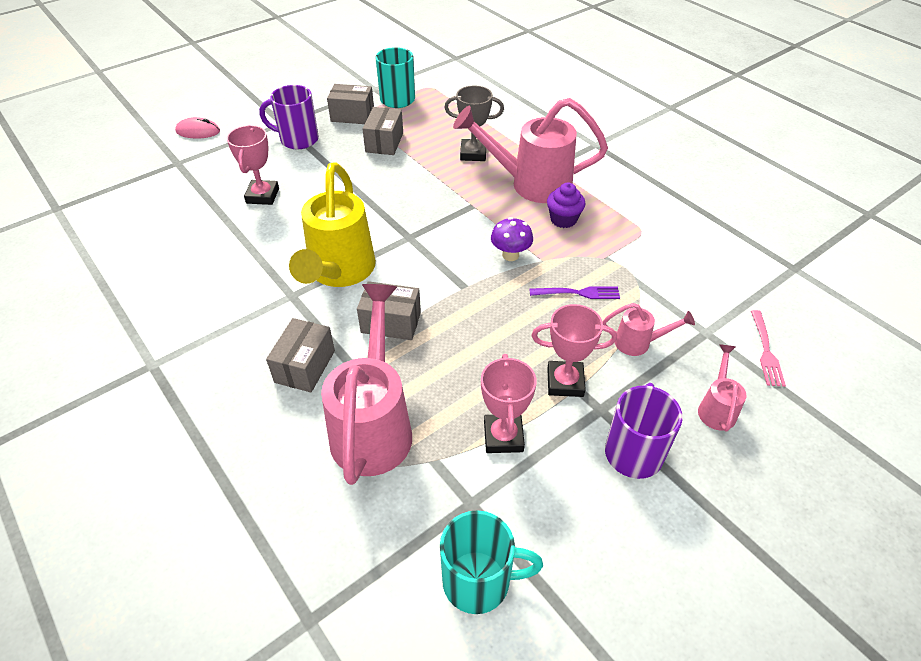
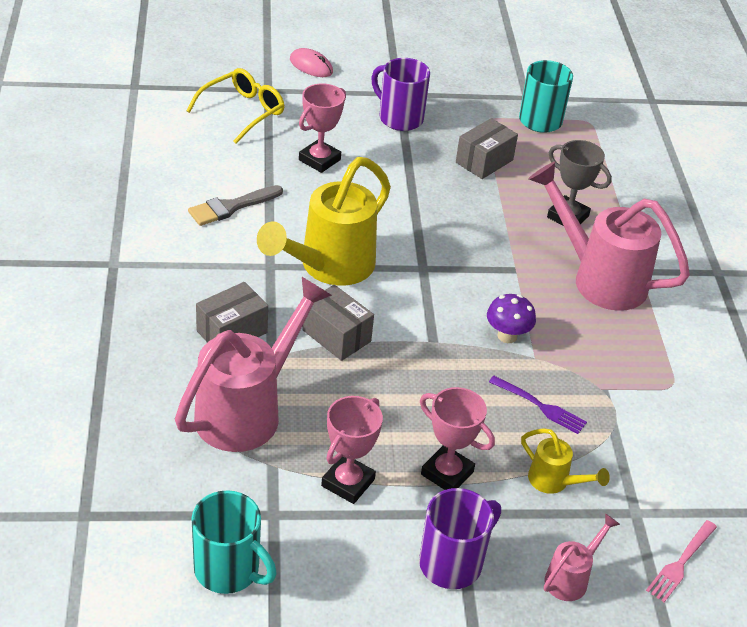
camera: 30 degrees right, 5 degrees down
(169, 187) = (243, 111): none -> yellow glasses
(220, 265) = (231, 207): none -> grey brush
(352, 115) = (476, 117): grey box -> none
(563, 219) = (597, 330): purple cupcake -> none
(639, 343) = (554, 482): pink watering can -> yellow watering can

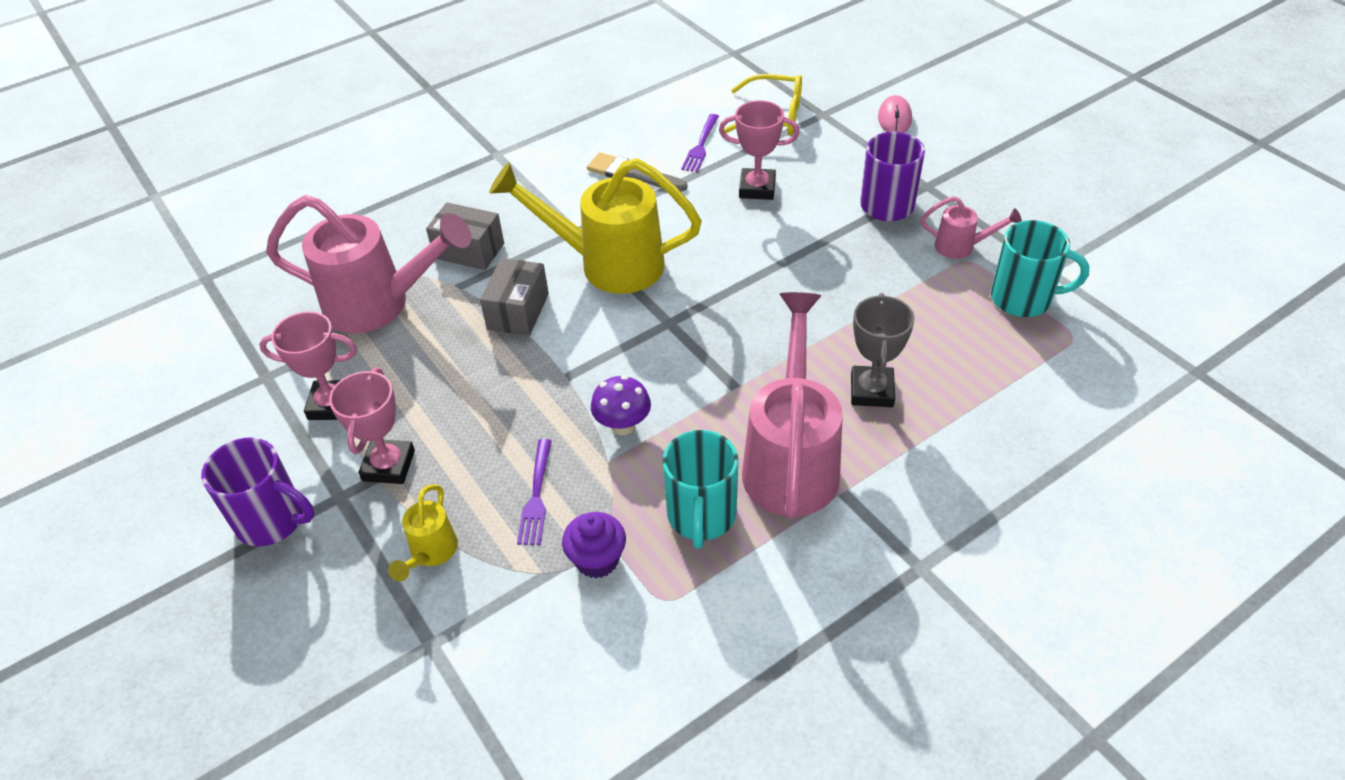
camera: 65 degrees right, 5 degrees up
(228, 570) = (188, 380): turquoise mug -> turquoise mug (701, 516)
(236, 159) = (701, 145): none -> purple fork
(484, 161) = (891, 289): grey box -> none
(571, 577) = (302, 623): pink watering can -> pink watering can (962, 247)
(619, 401) = (597, 560): none -> purple cupcake
(681, 563) = (377, 717): pink fork -> none

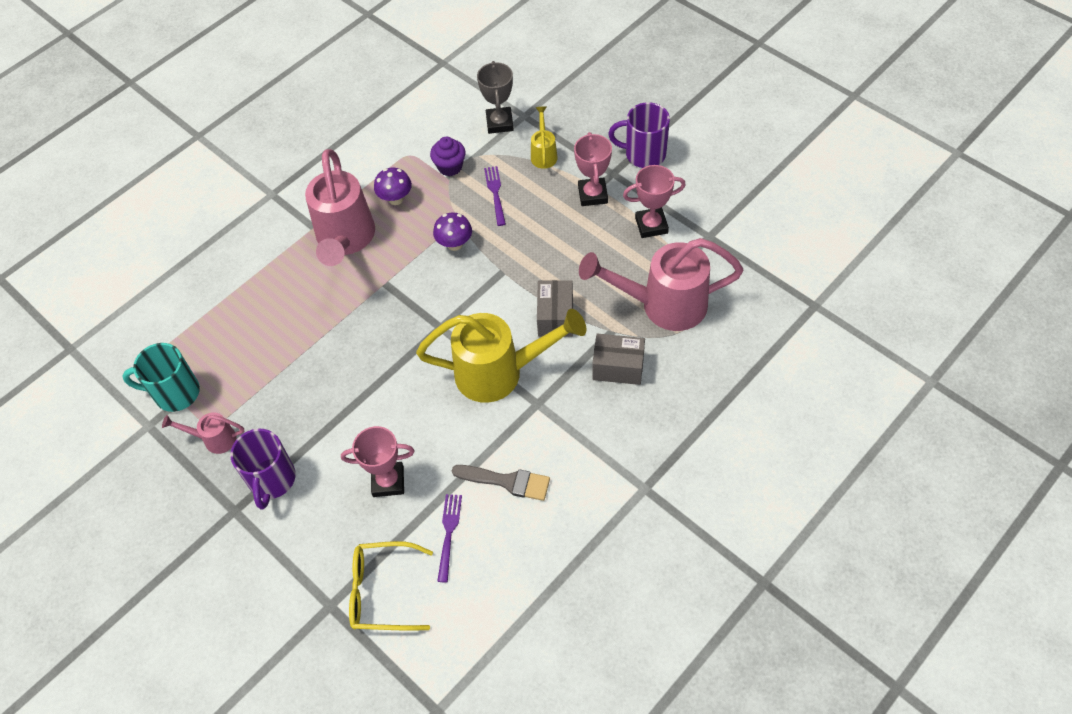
camera: 170 degrees right, 10 degrees up
(701, 516) = (396, 199): turquoise mug -> purple mushroom
(872, 391) = (293, 296): grey trophy -> grey trophy (499, 123)
(894, 118) = (256, 610): pink mouse -> none

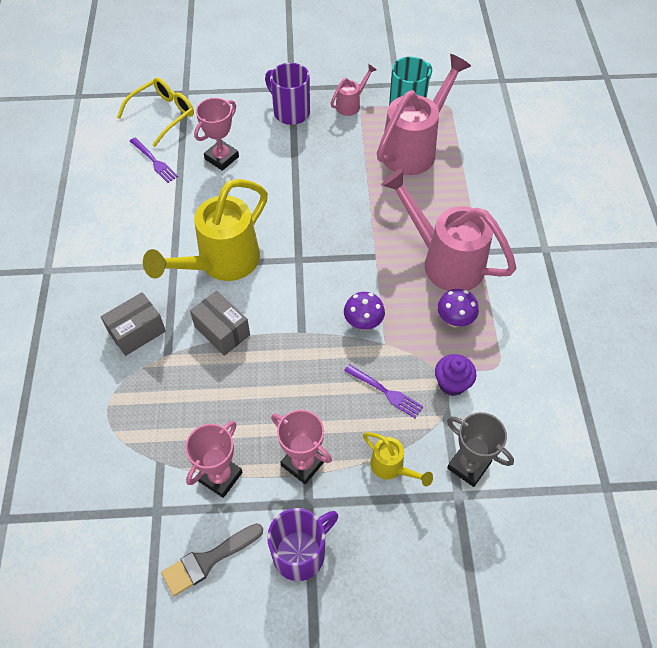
camera: 130 degrees right, 0 degrees up
(507, 481) = (146, 209): grey brush -> grey brush (208, 560)
(662, 305) = (144, 408): pink watering can -> pink watering can (414, 148)

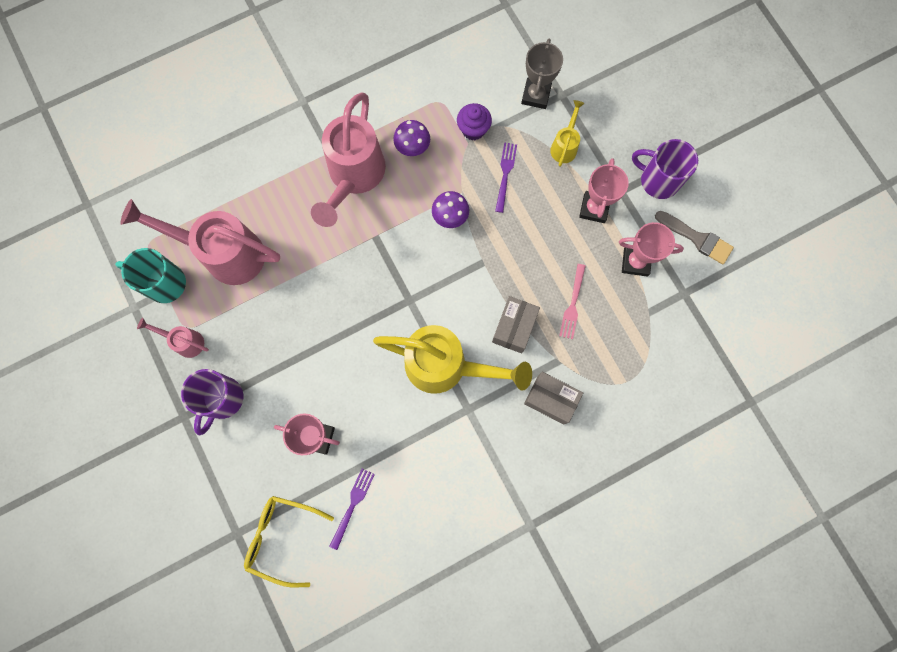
camera: 115 degrees left, 20 degrees up
(213, 392) = (572, 304): none -> pink fork

